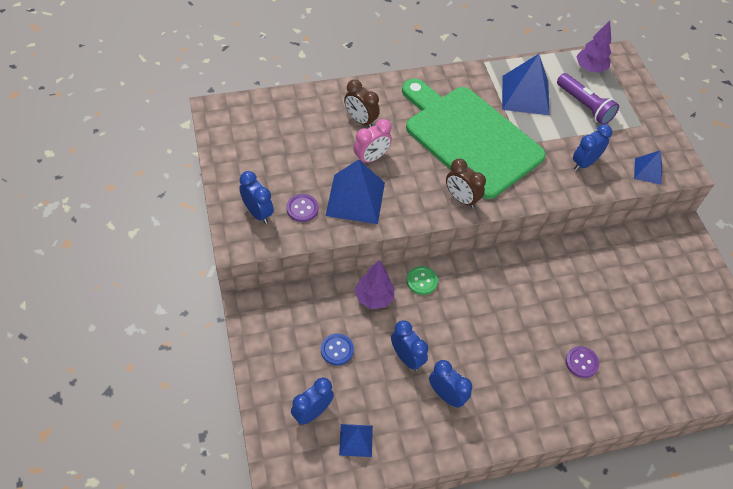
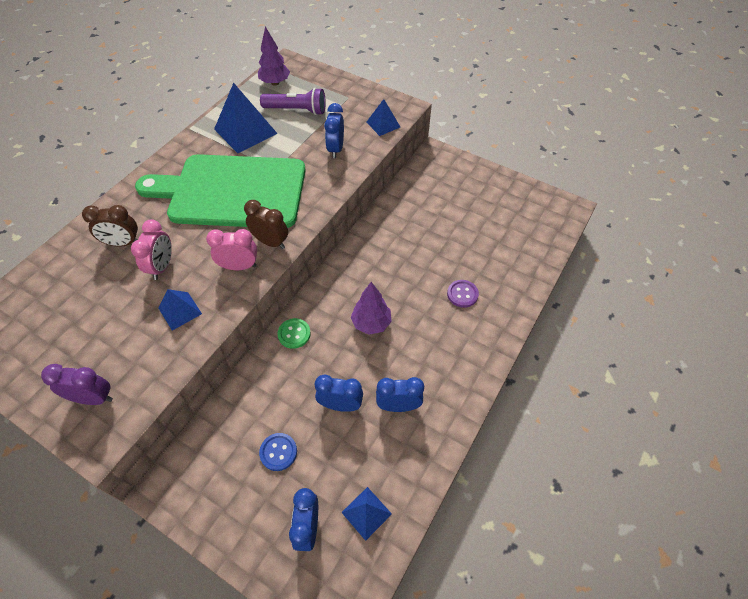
camera: 40 degrees left, 0 degrees up
(258, 213) = (93, 398): blue clock -> purple clock
(302, 209) = (136, 358): purple button -> none
(355, 199) = (180, 311): blue pyramid -> blue pyramid, size x0.55
(374, 297) = (268, 380): purple tree -> purple tree (371, 323)
(422, 199) = (239, 266): none -> pink clock
(461, 199) = (271, 242): brown clock -> brown clock turned 150 degrees counterclockwise

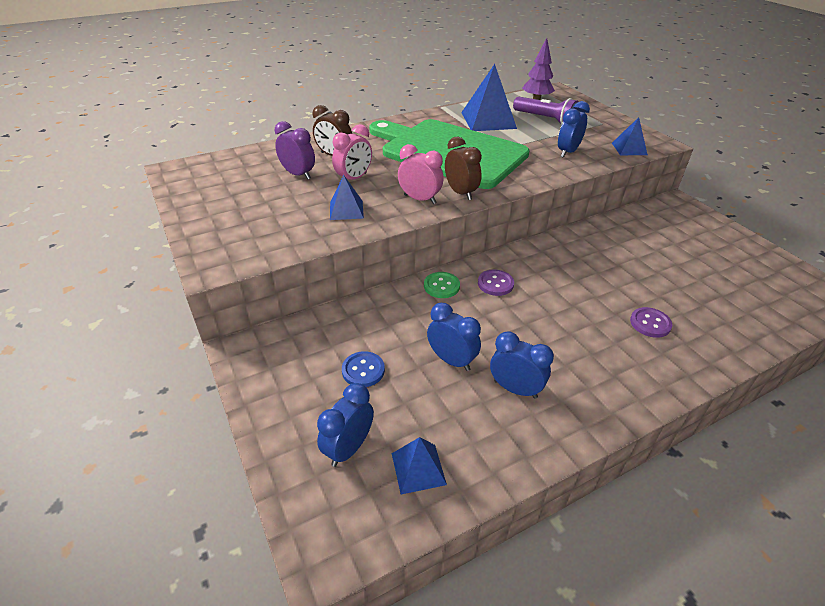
camera: 30 degrees right, 15 degrees down
(93, 398) = (233, 238): purple clock -> purple clock (298, 174)
(335, 310) = (495, 284): none -> purple button
(371, 323) = (527, 308): purple tree -> none

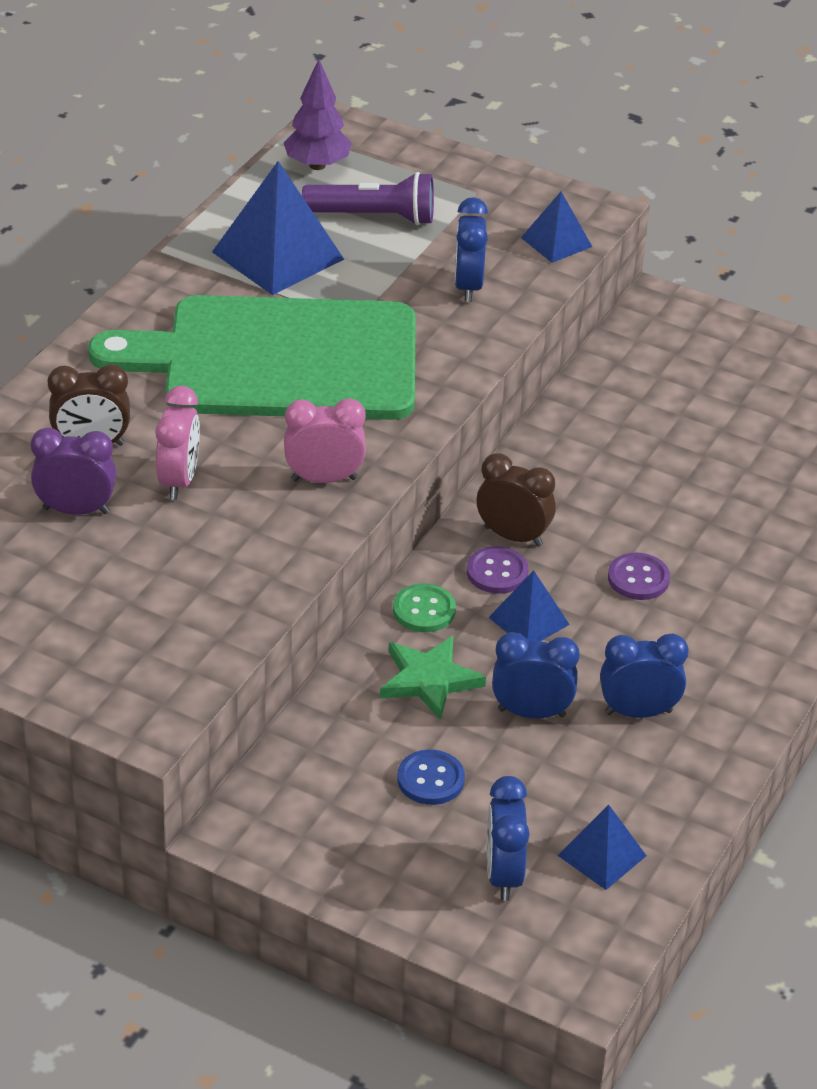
camera: 35 degrees left, 0 degrees up
(346, 210) = (232, 546): blue pyramid -> blue pyramid (529, 621)
(412, 319) = (429, 680): none -> green star
(461, 193) = (374, 441): brown clock -> brown clock (513, 536)
(650, 323) = (740, 544): purple button -> purple button (638, 578)

